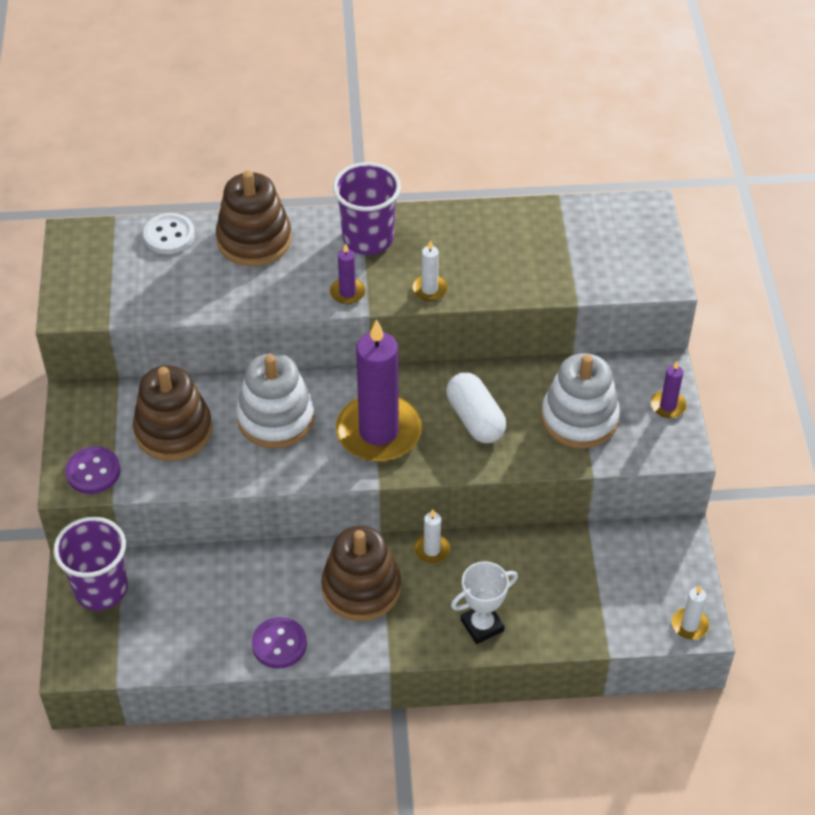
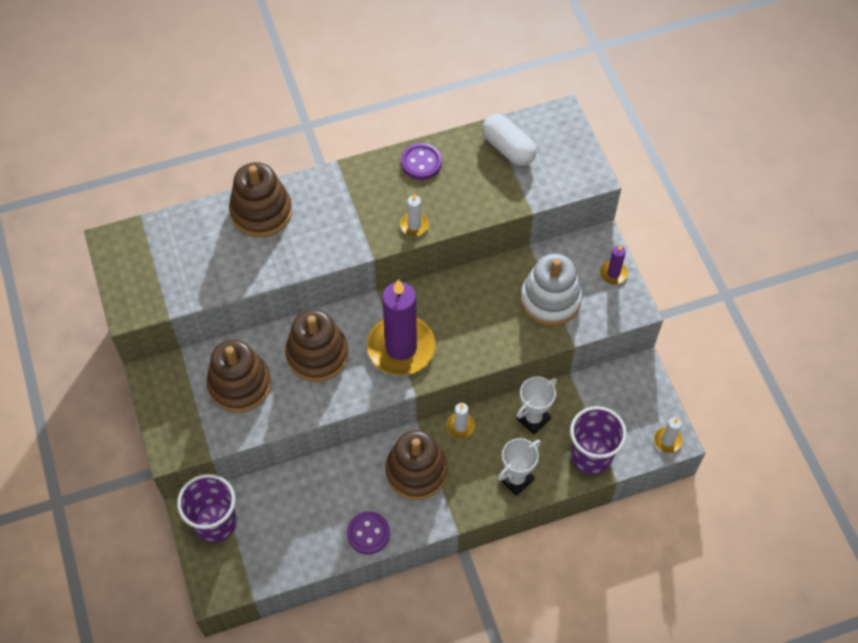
camera: 15 degrees left, 10 degrees up
(93, 472) = (187, 436): purple button -> purple button (421, 162)
(169, 235) = (191, 223): white button -> none
(276, 418) = (317, 354): white stacking toy -> brown stacking toy
(347, 292) = (351, 243): purple candle -> none
(368, 238) = (352, 191): purple cup -> purple cup (591, 455)
(475, 419) = (471, 319): white capsule -> white capsule (508, 148)
(525, 562) = (533, 419): none -> white trophy

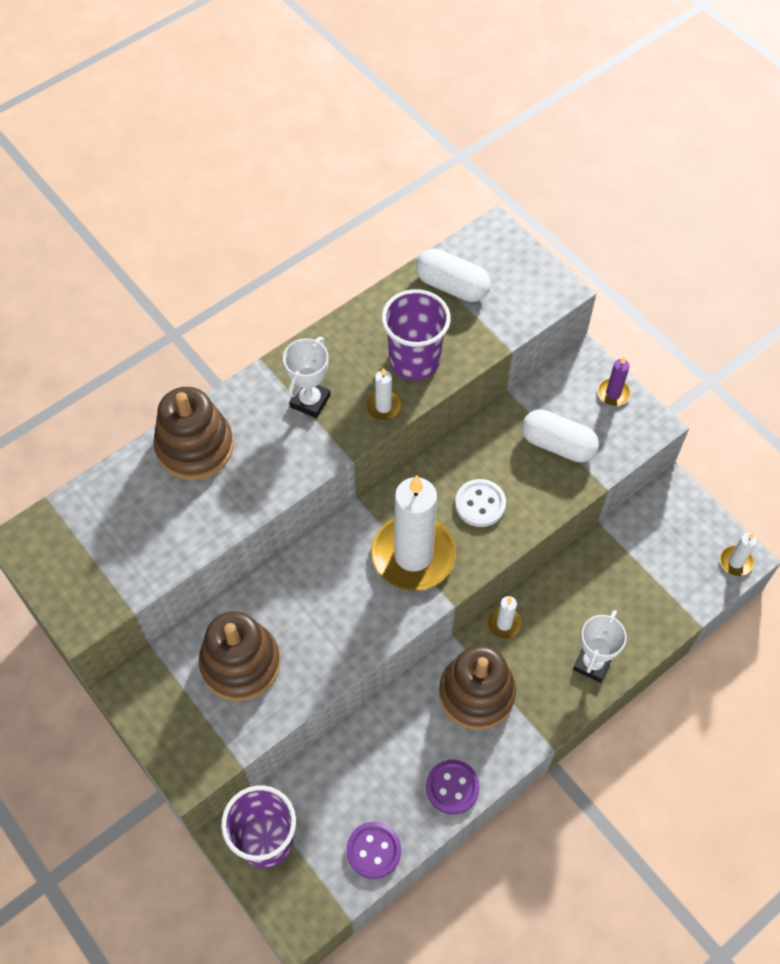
camera: 20 degrees left, 0 degrees up
(317, 354) = (319, 596): brown stacking toy -> none
(401, 347) = (413, 555): purple candle -> white candle
(421, 162) = (360, 331): purple button -> purple button (373, 850)
(469, 326) = (480, 504): none -> white button
(533, 419) = (581, 587): white trophy -> white trophy (310, 401)
(550, 299) = (557, 445): white stacking toy -> white capsule
(591, 455) = (662, 607): purple cup -> purple cup (414, 360)

